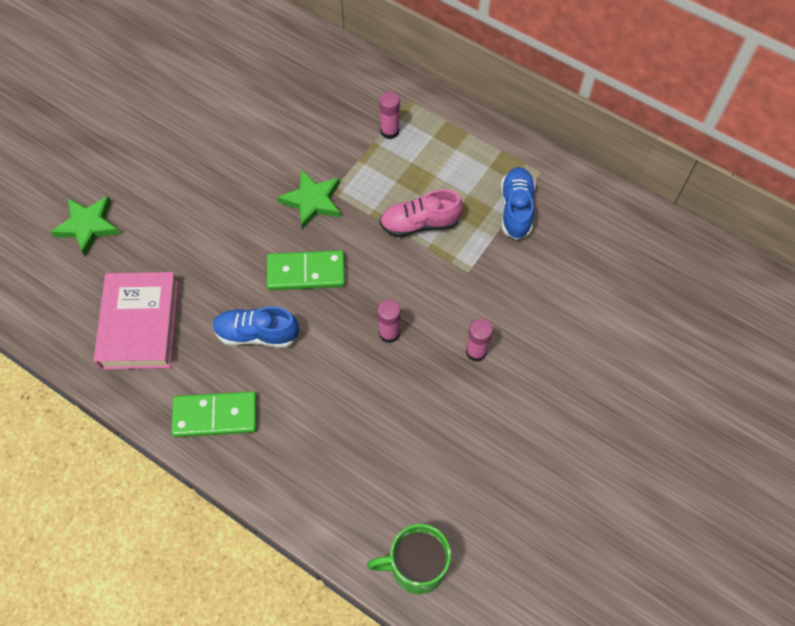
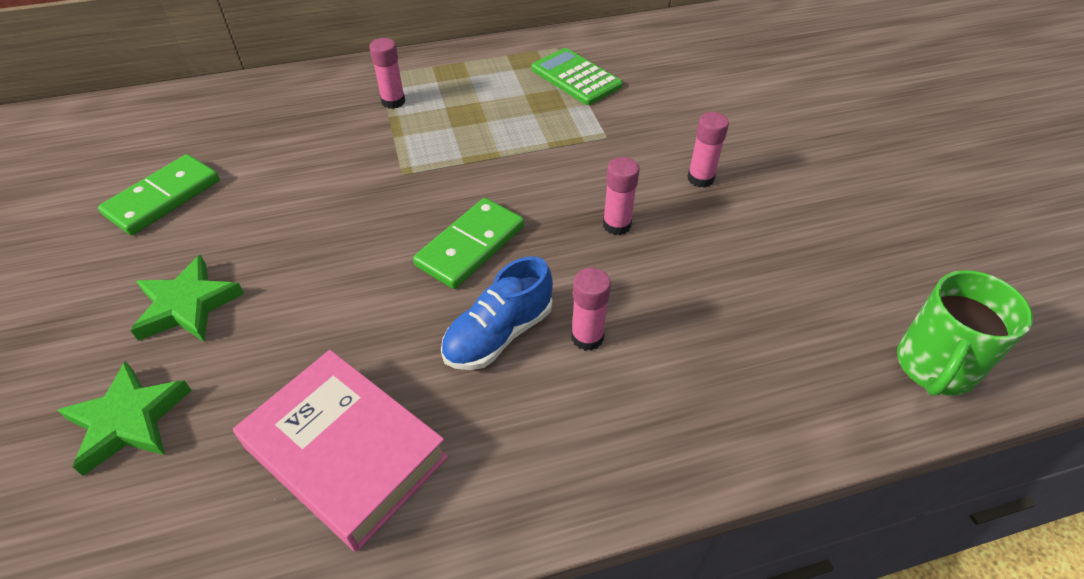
camera: 50 degrees left, 15 degrees down
(215, 416) = (569, 448): green domino -> green domino (163, 198)
(290, 376) = (587, 337): none -> pink glue stick
(312, 201) = (393, 193): green star -> green star (187, 305)
(420, 223) = (517, 137): pink shoe -> none
(516, 209) = (576, 78): blue shoe -> green calculator

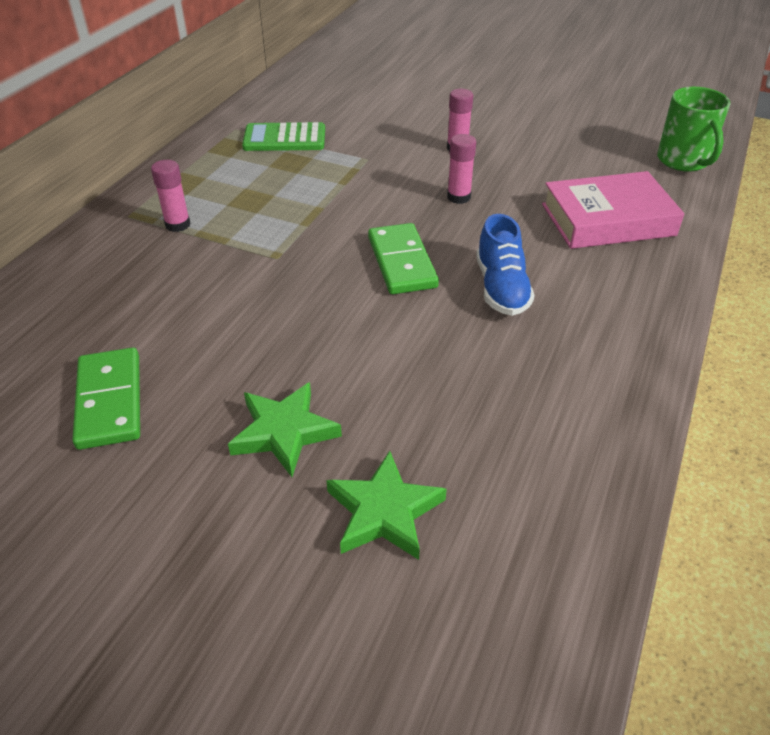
camera: 50 degrees left, 5 degrees down
(346, 453) = (536, 400): pink book -> pink book (607, 220)
(587, 337) = (543, 255): pink glue stick -> none

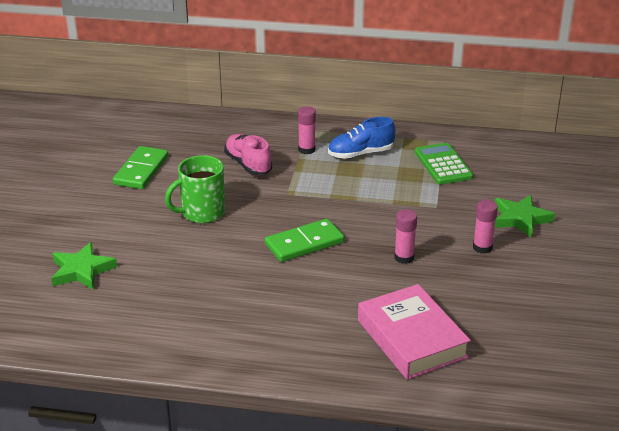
camera: 75 degrees right, 10 degrees down
(110, 401) = (141, 170): green domino -> green domino turned 45 degrees counterclockwise
(178, 281) = (248, 164): none -> pink shoe
(284, 432) = (131, 228): green star -> green star (520, 219)
(501, 288) = (292, 290): blue shoe -> blue shoe (360, 154)
(683, 161) = (548, 385): green mug -> green mug (202, 213)

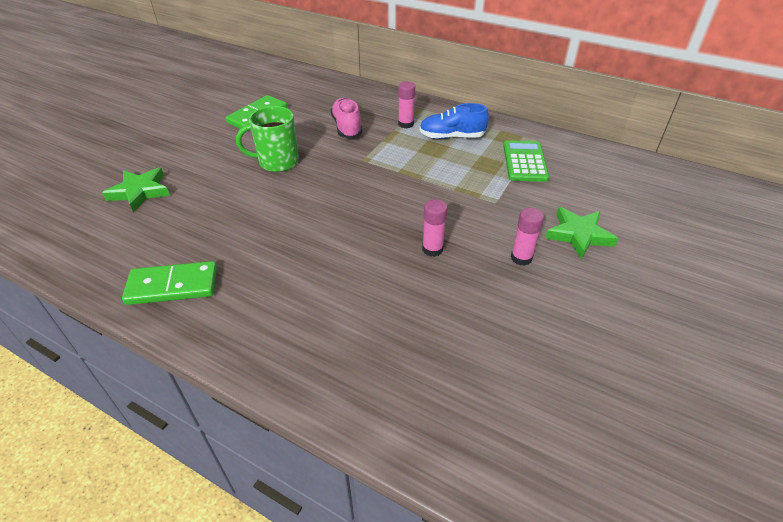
camera: 20 degrees right, 10 degrees up
(304, 243) = (345, 211): green domino -> green domino (173, 286)
(411, 338) = (385, 349): pink book -> none

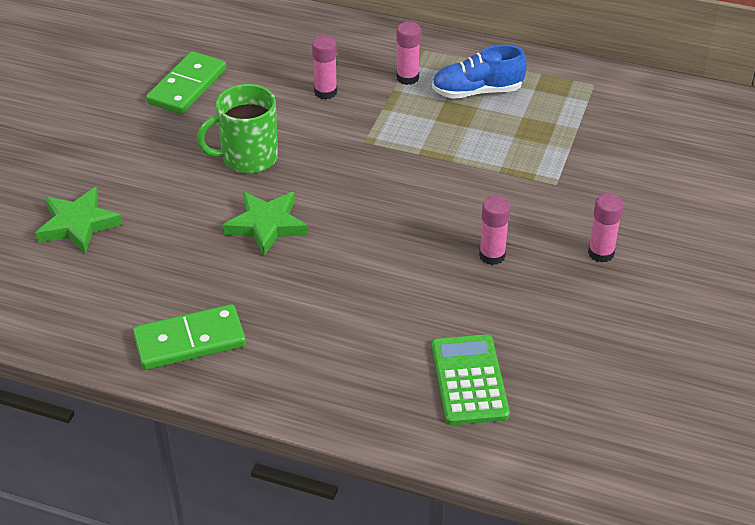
camera: 10 degrees left, 0 degrees up
(347, 127) = (325, 92): pink shoe -> pink glue stick
(524, 162) = (583, 120): green calculator -> green calculator (469, 380)
(578, 235) = (665, 215): green star -> green star (266, 225)

